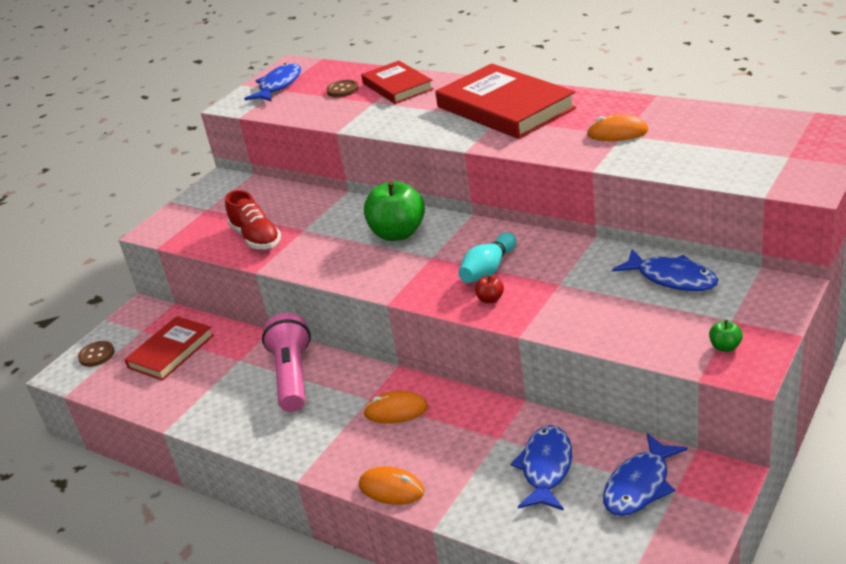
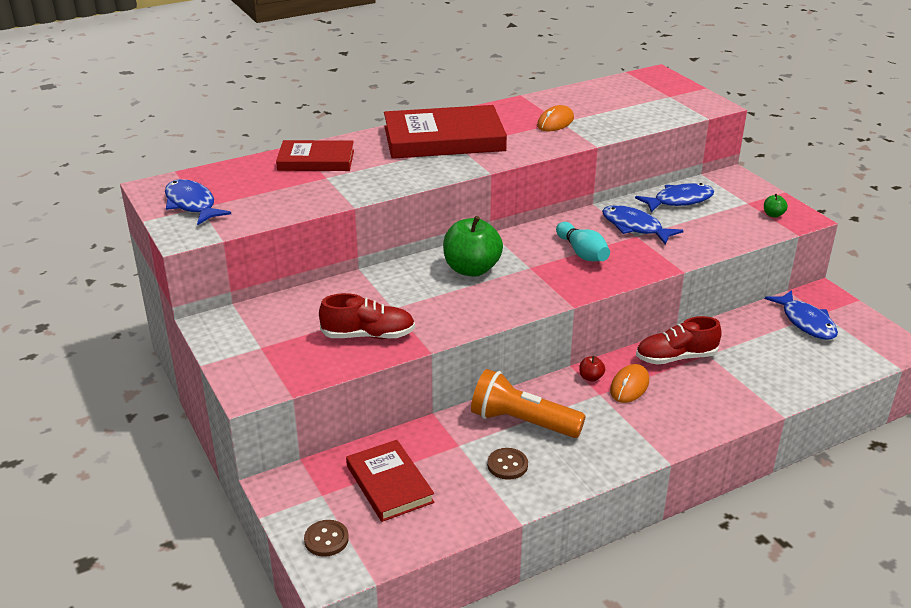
camera: 65 degrees left, 0 degrees up
(292, 376) = (522, 422): pink flashlight -> orange flashlight
(342, 90) = (271, 181): brown button -> brown button (507, 465)
(391, 488) = (723, 419): orange mouse -> none
(471, 419) = (676, 357): none -> red shoe
(490, 299) = (623, 265): red apple -> red apple (591, 377)
(546, 468) = (759, 348): blue fish -> blue fish (635, 227)

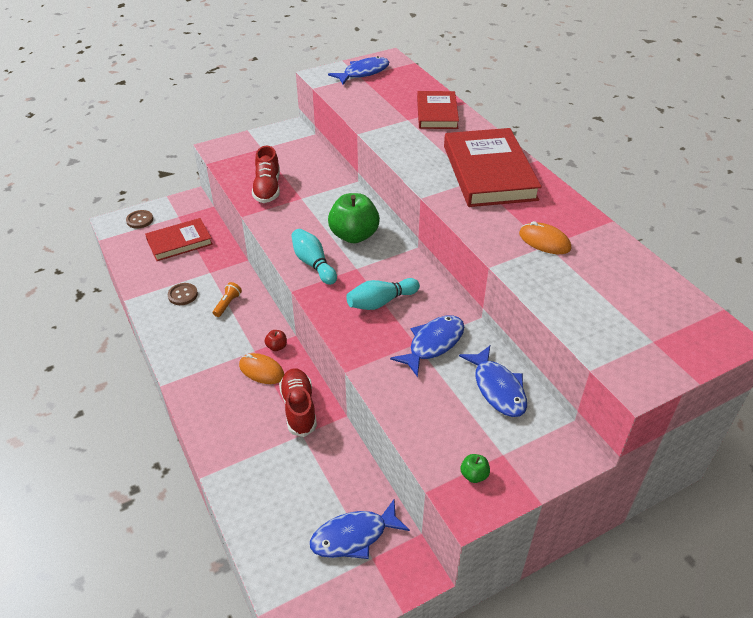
camera: 90 degrees right, 10 degrees up
(522, 422) = (227, 304): orange flashlight -> orange flashlight, size x0.45
(525, 294) = (313, 264): none -> turquoise bowling pin

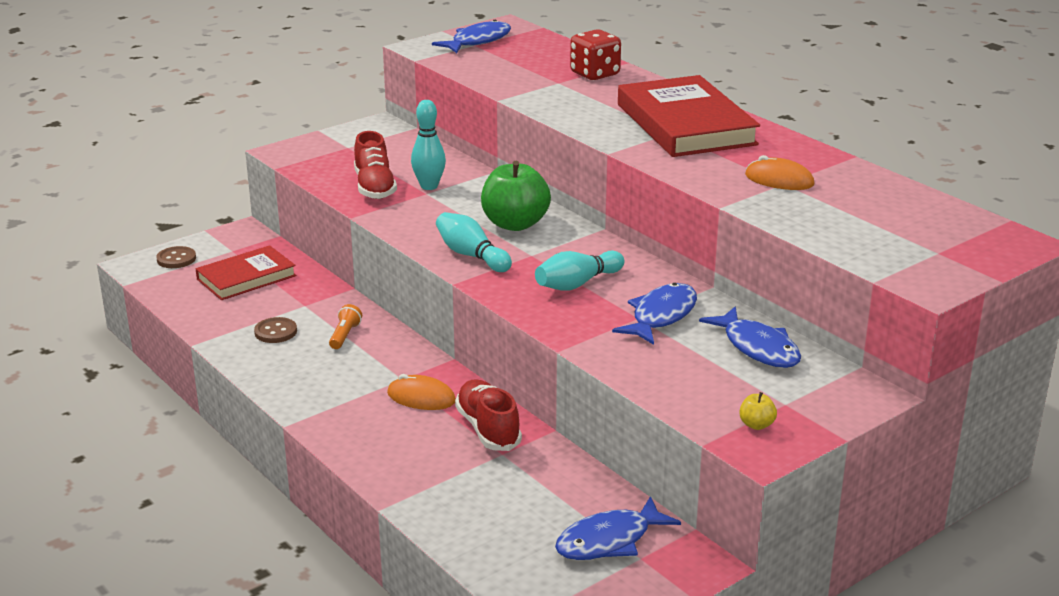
camera: 10 degrees left, 15 degrees down
(276, 347) = (432, 372): red apple -> none
(305, 191) = (429, 186): none -> turquoise bowling pin
(437, 113) = (595, 74): red book -> red dice
(474, 475) = (756, 425): green apple -> yellow apple

